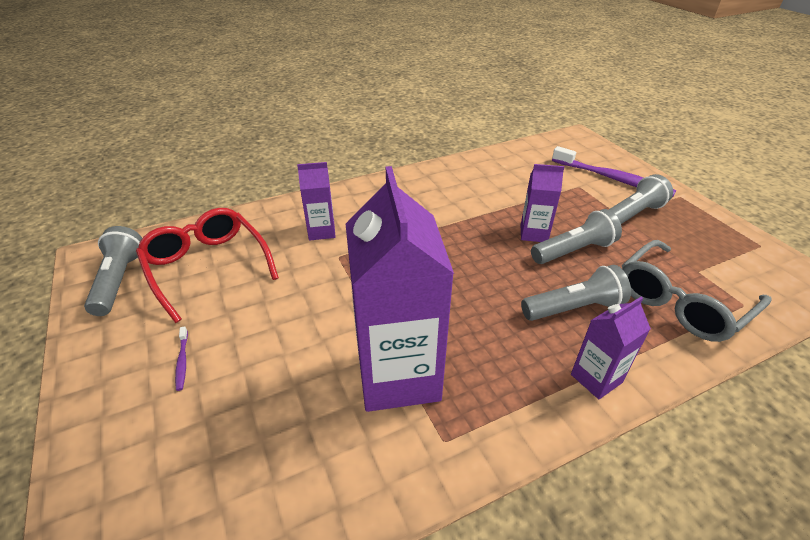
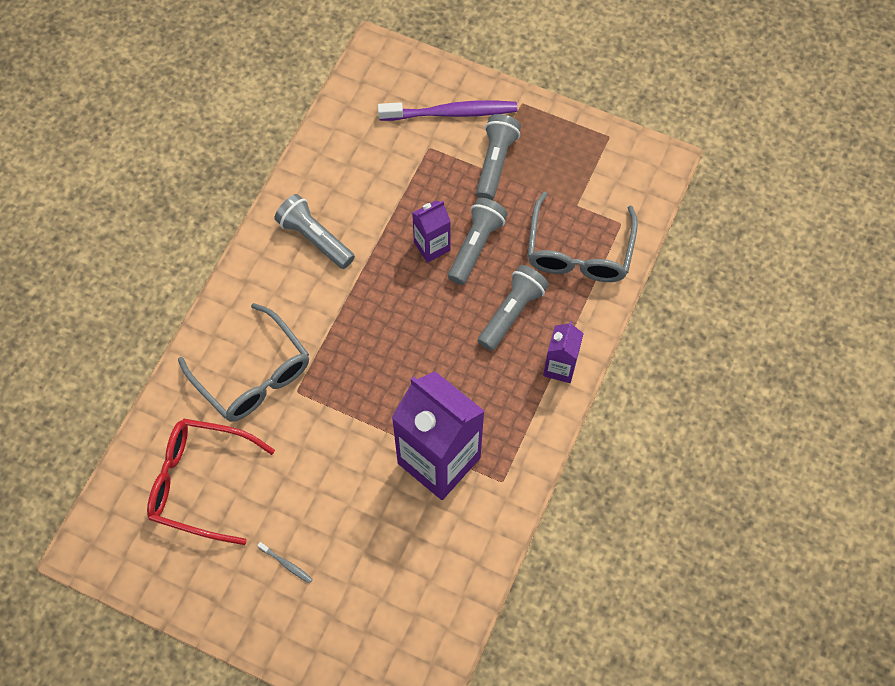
camera: 40 degrees left, 25 degrees up
(119, 280) = (145, 550): grey flashlight -> grey flashlight (314, 238)
(182, 361) = (286, 564): purple toothbrush -> grey toothbrush
(321, 231) = (253, 375): purple carton -> grey glasses

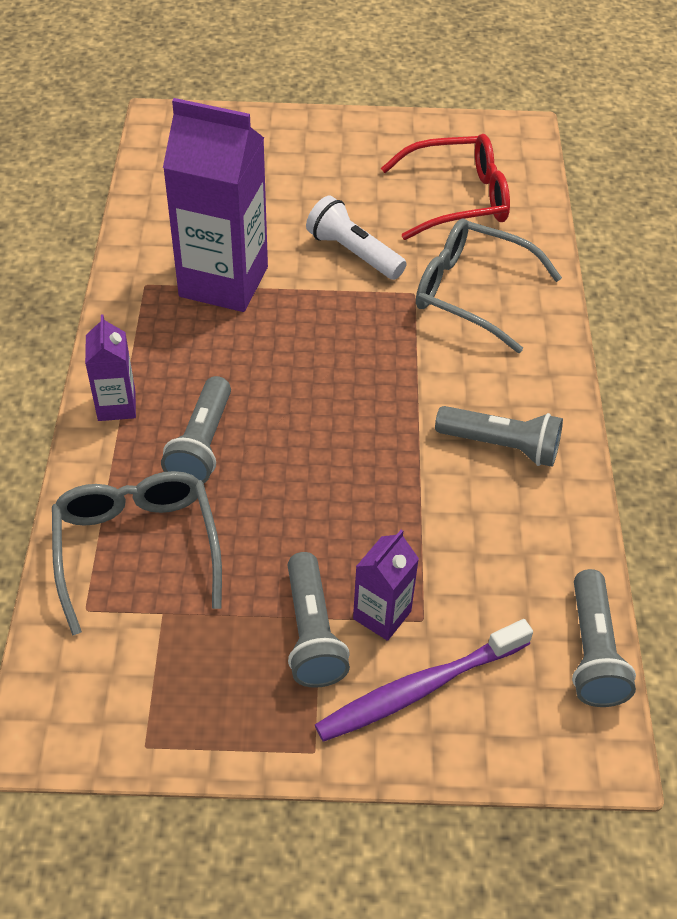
camera: 155 degrees right, 15 degrees down
(286, 564) = (333, 170): grey toothbrush -> none
(321, 453) = (353, 253): none -> white flashlight
(432, 246) = (345, 487): purple carton -> purple carton (382, 615)
(476, 246) = (286, 507): grey flashlight -> grey flashlight (593, 652)

